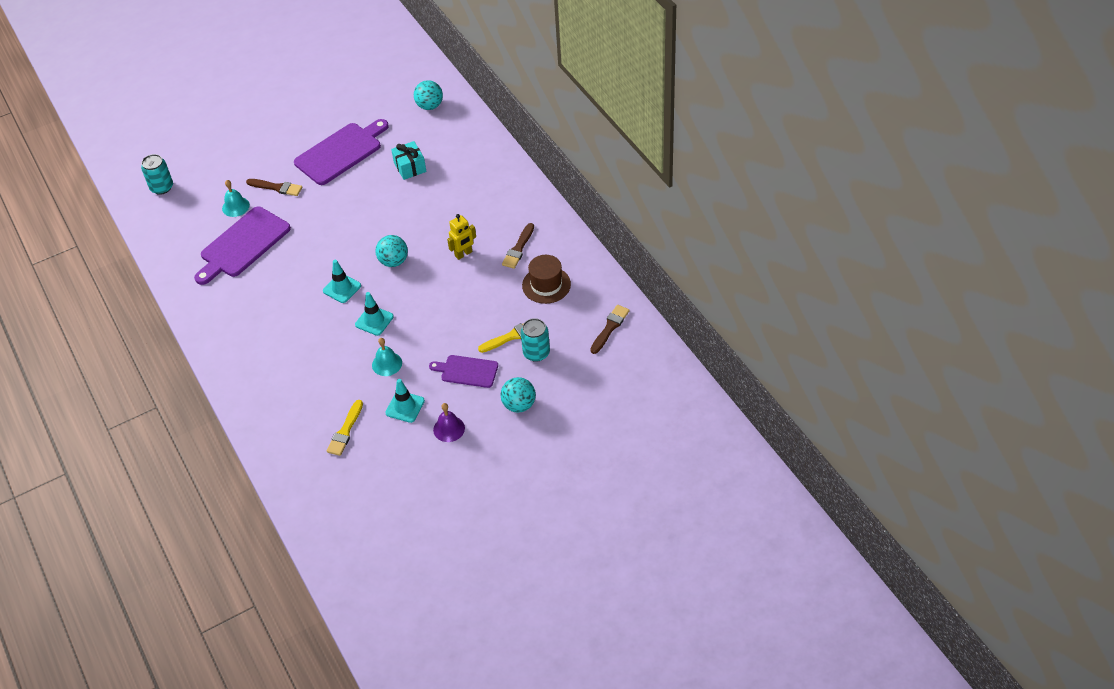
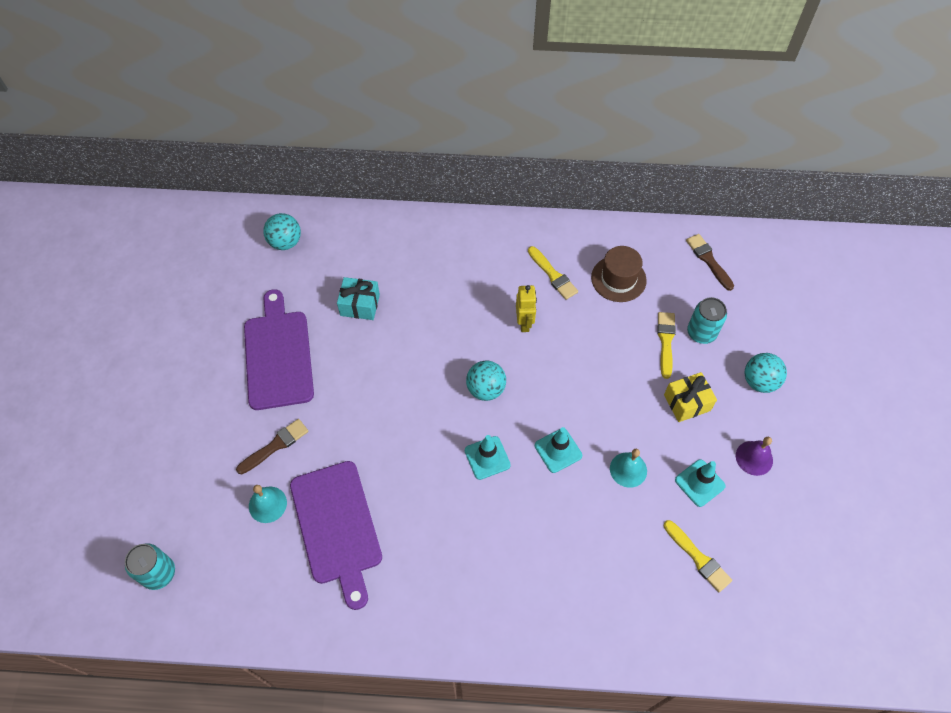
camera: 60 degrees left, 10 degrees up
(467, 371) = (687, 402): purple cutting board -> yellow gift
(518, 248) = (553, 275): brown brush -> yellow brush

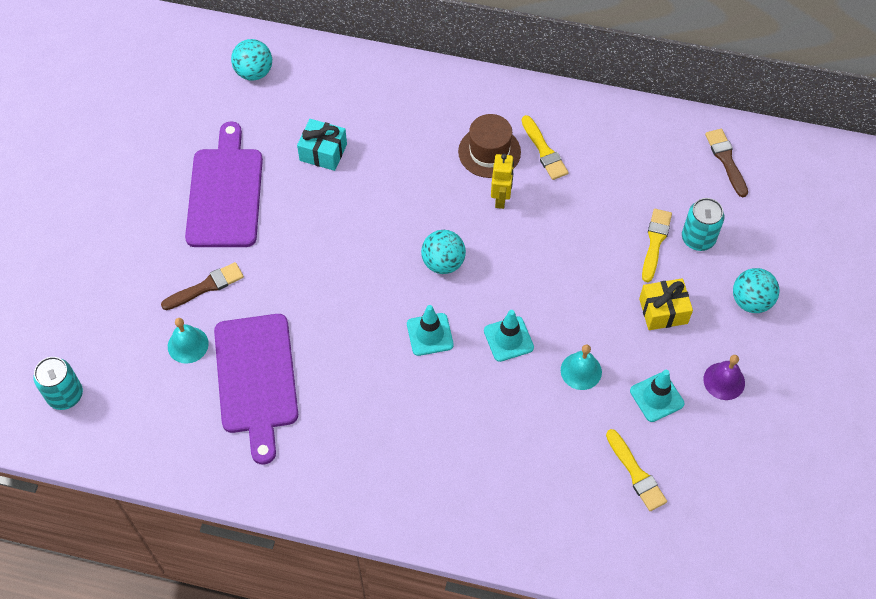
camera: 10 degrees right, 0 degrees up
(618, 279) = (617, 166): brown hat -> brown hat (489, 152)

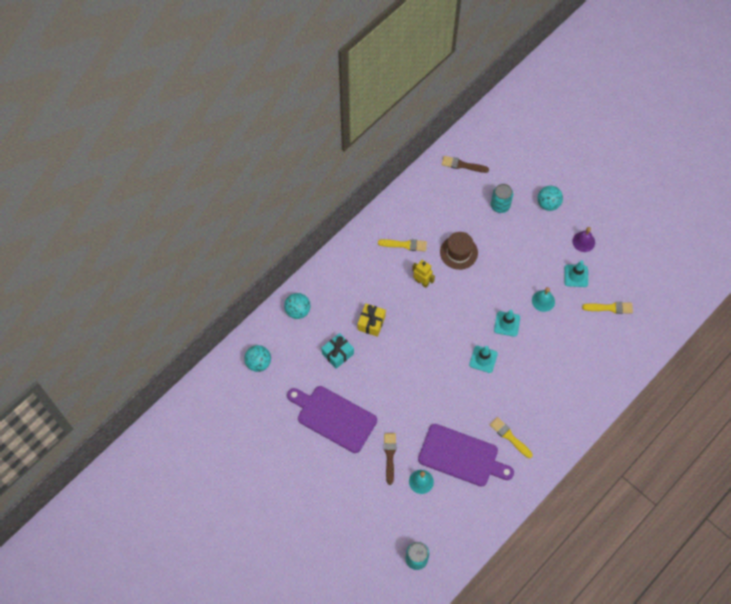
camera: 60 degrees left, 5 degrees up
(443, 263) = (444, 330): turquoise ball -> turquoise ball (298, 311)
(489, 152) = (389, 271): brown hat -> brown hat (458, 252)
(655, 242) = (490, 225): yellow brush -> yellow brush (509, 436)
(663, 311) = (531, 245): yellow gift -> yellow gift (371, 323)

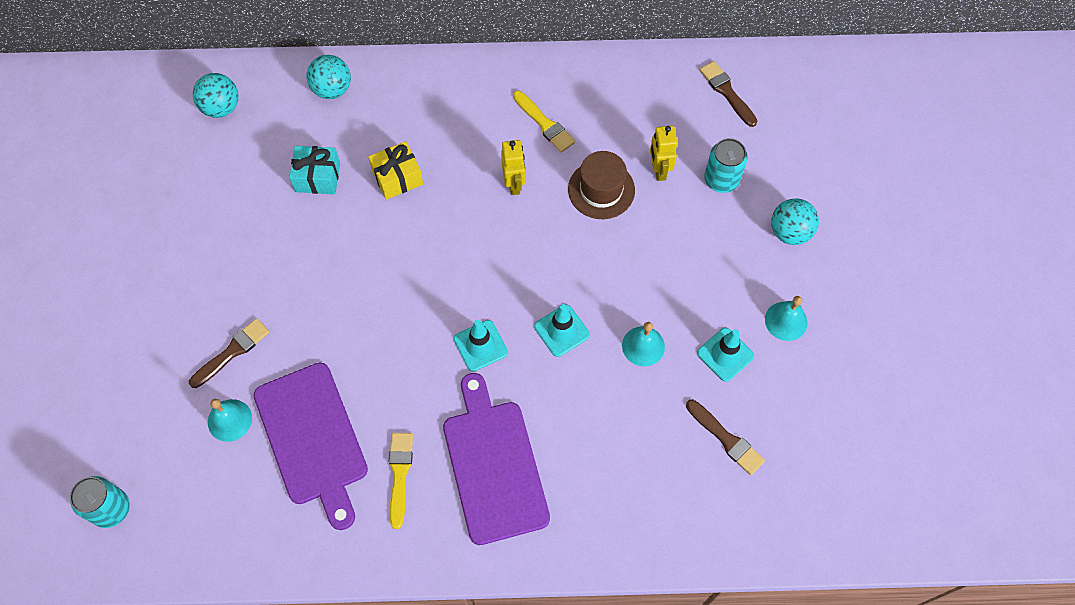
camera: 45 degrees right, 0 degrees up
(333, 417) = (225, 245): purple cutting board -> purple cutting board (493, 465)
(472, 223) = (659, 170): none -> yellow robot
(583, 241) = (786, 321): purple bell -> turquoise bell
(610, 308) = (726, 439): yellow brush -> brown brush

